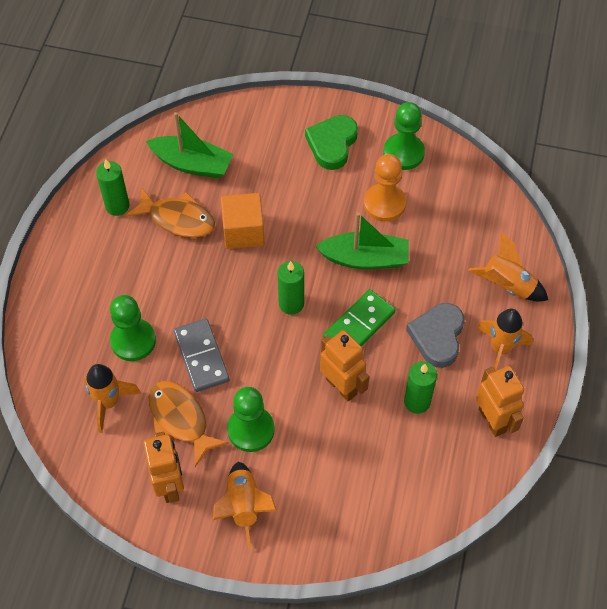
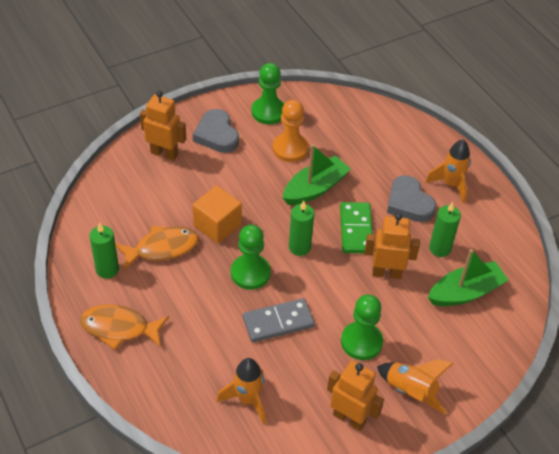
camera: 45 degrees left, 10 degrees down
(133, 341) = (219, 347): green pawn -> green pawn (250, 273)
(180, 419) = (309, 371): orange fish -> orange fish (119, 328)
(192, 164) = (133, 207): green boat -> green boat (465, 292)
(201, 356) = (278, 322): grey domino -> grey domino turned 45 degrees counterclockwise
(332, 144) = (216, 135): green heart -> grey heart
(492, 420) = (492, 227): orange robot -> orange robot (164, 153)
(507, 286) = (415, 147): orange rocket -> none

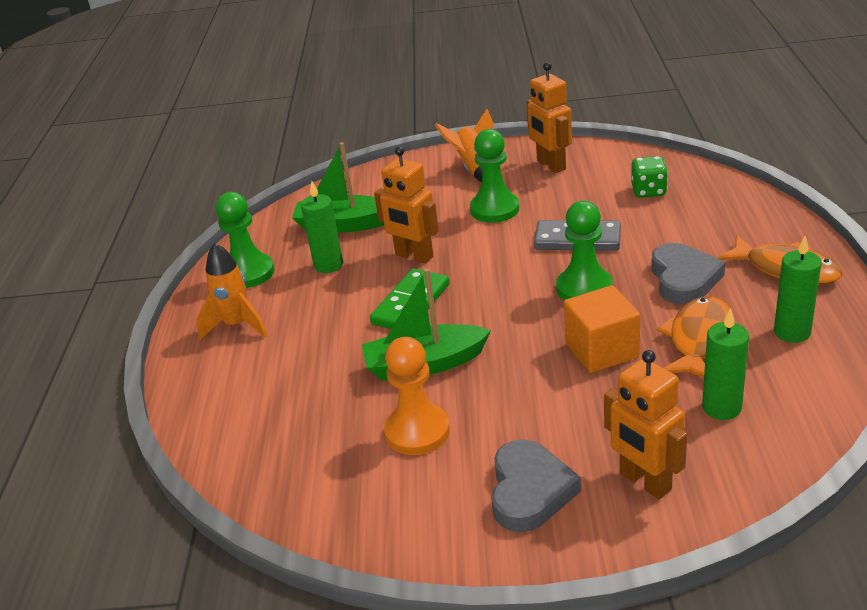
camera: 145 degrees left, 15 degrees down
(162, 248) = (699, 340): orange fish -> orange fish turned 105 degrees clockwise
(247, 400) = (648, 191): orange rocket -> green dice
(268, 112) = (406, 509): green pawn -> green pawn (248, 273)
(299, 247) = (500, 301): green candle -> green candle (721, 407)
(409, 203) = (314, 317): grey heart -> grey heart (683, 279)

